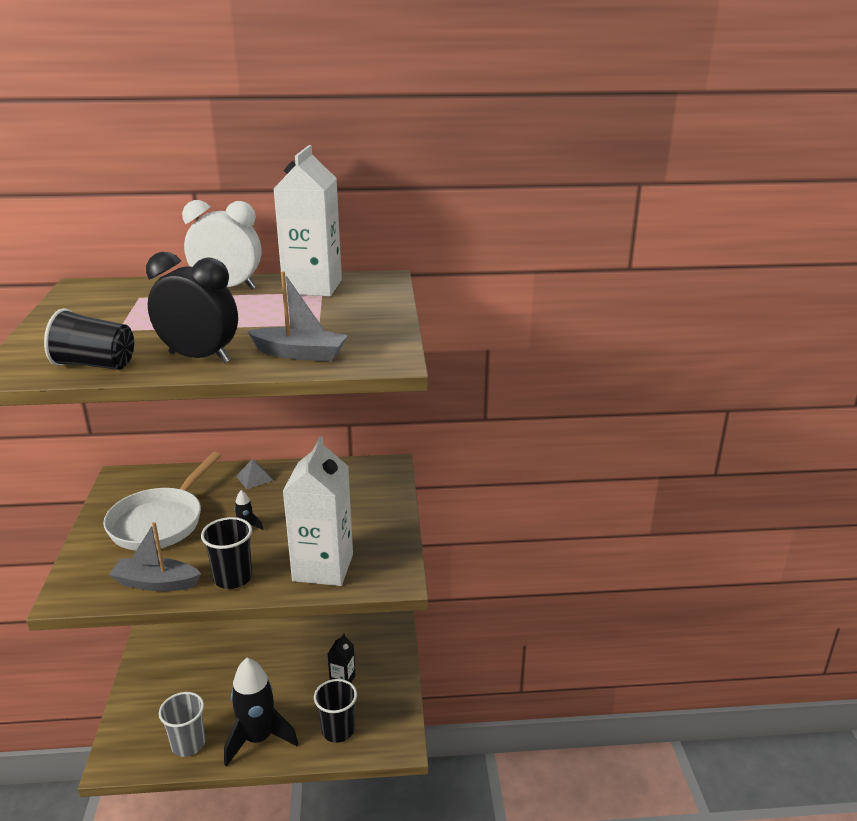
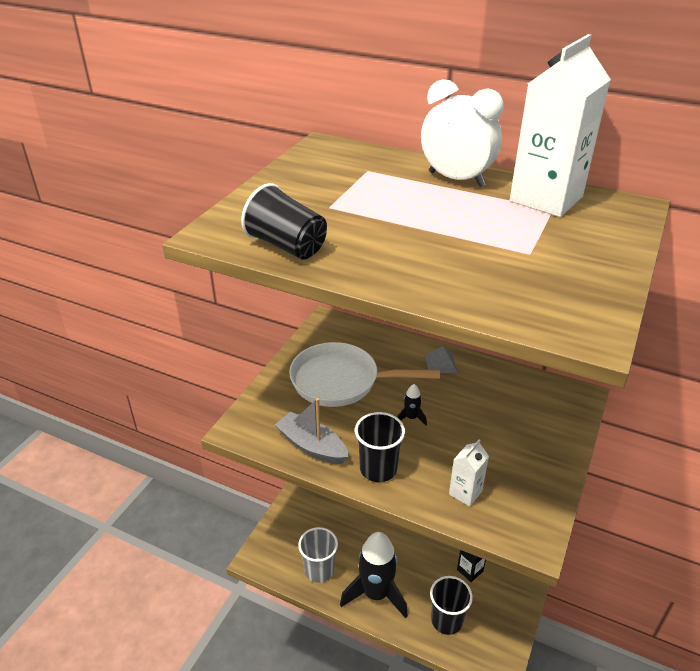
camera: 30 degrees right, 10 degrees up
(160, 522) = (341, 381): white pan -> white pan turned 45 degrees clockwise
(199, 358) = (385, 266): black clock -> none
(300, 354) = (490, 291): grey boat -> none
(323, 567) = (465, 492): white carton -> white carton, size x0.47

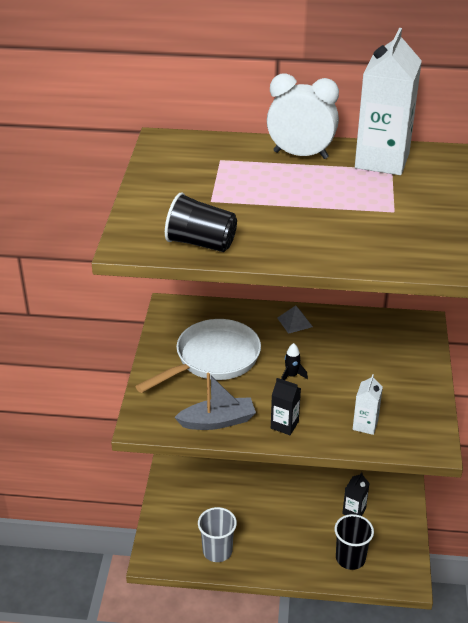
camera: 20 degrees left, 0 degrees up
(312, 446) = (217, 421): grey boat -> grey boat turned 150 degrees clockwise
(341, 381) = (213, 359): white pan -> white pan turned 150 degrees clockwise
(376, 594) = (279, 555): black rocket -> none
(378, 469) = (284, 425): black cup -> black carton

